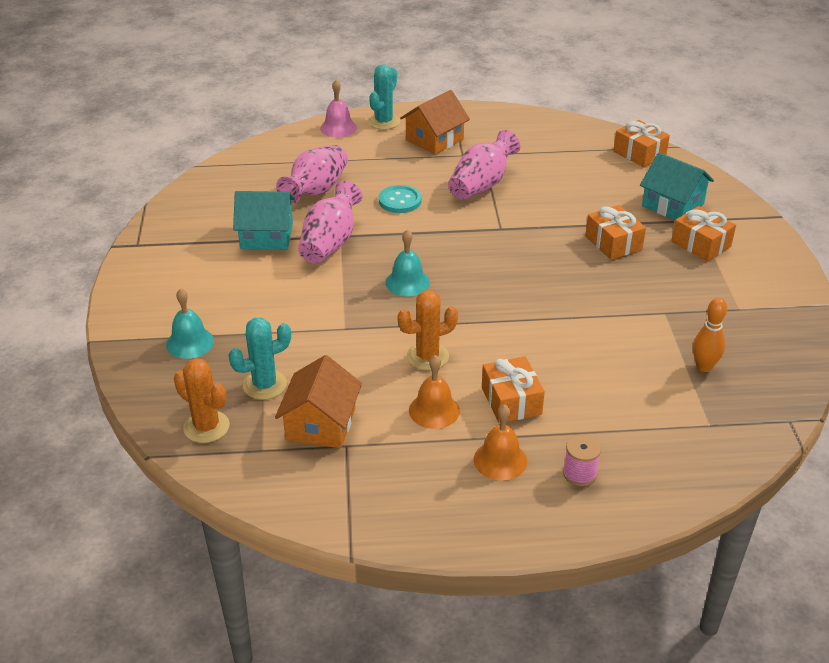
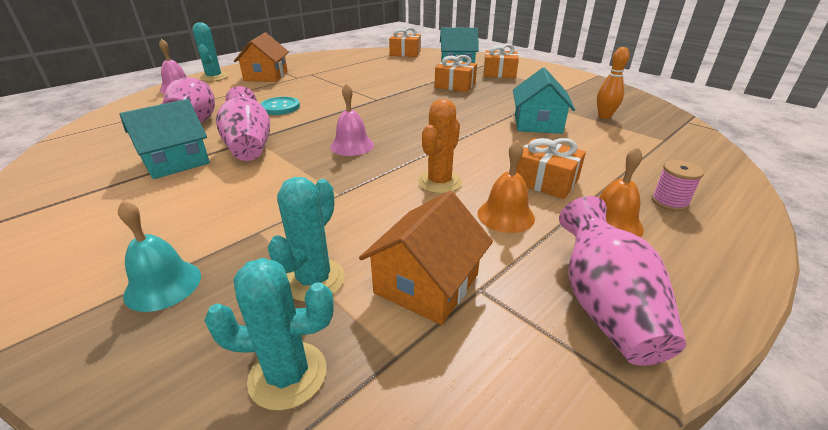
camera: 40 degrees left, 5 degrees down
(206, 427) = (288, 375): orange cactus -> turquoise cactus
(321, 424) = (426, 284): orange house -> orange house turned 60 degrees clockwise
(407, 282) = (352, 145): turquoise bell -> pink bell
(482, 184) = (331, 85): pink vase -> pink vase (604, 305)
(613, 340) = (537, 123): none -> turquoise house

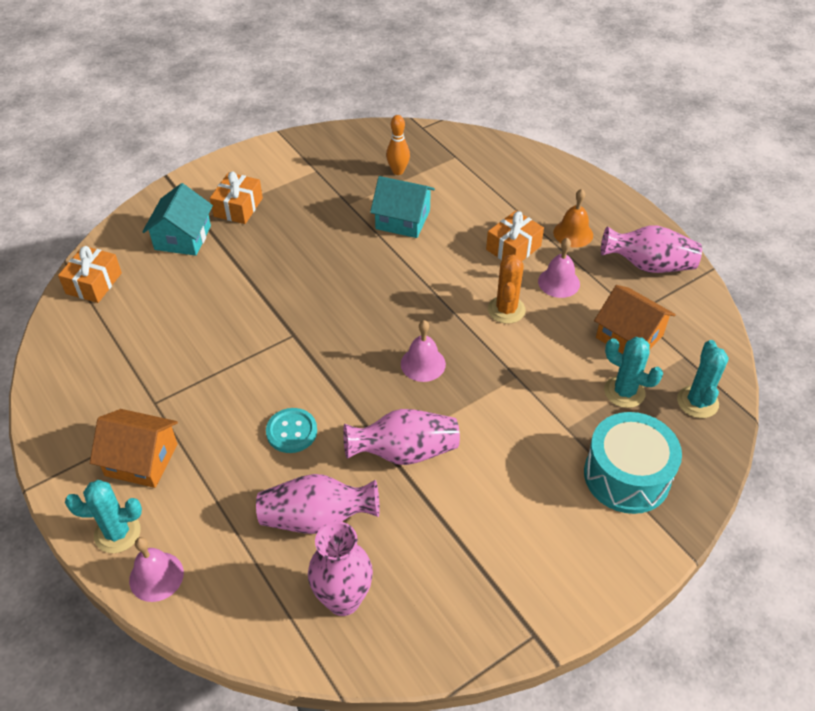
camera: 80 degrees left, 15 degrees up
(116, 136) = (343, 599): none -> pink vase
(163, 285) = (627, 476): turquoise bell -> turquoise drum
(175, 161) = (431, 514): turquoise house -> none
(439, 182) = (506, 310): orange cactus -> orange cactus turned 60 degrees clockwise
(455, 85) = (269, 256): orange gift -> none
(505, 215) = (559, 282): orange bell -> pink bell
(669, 202) = (550, 196): pink spool -> none

